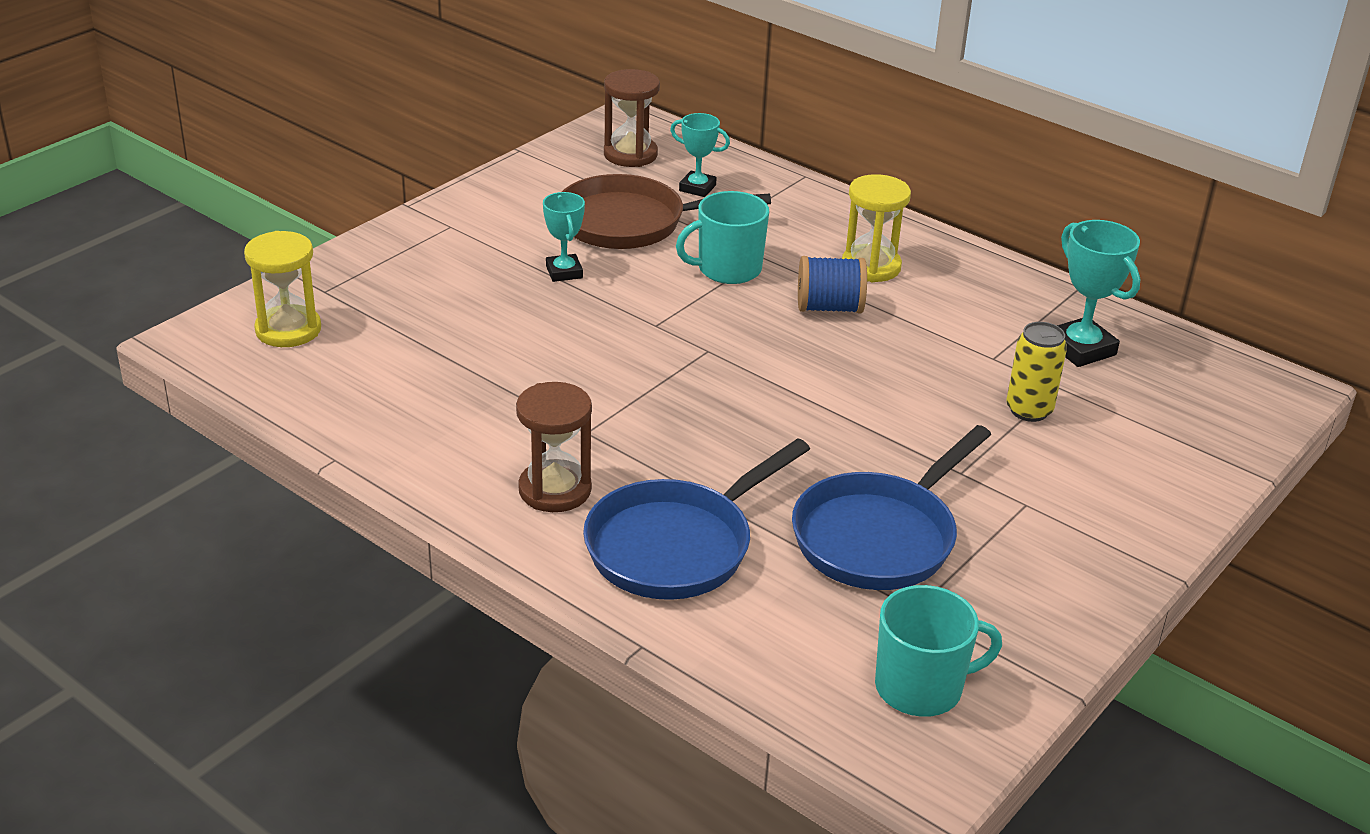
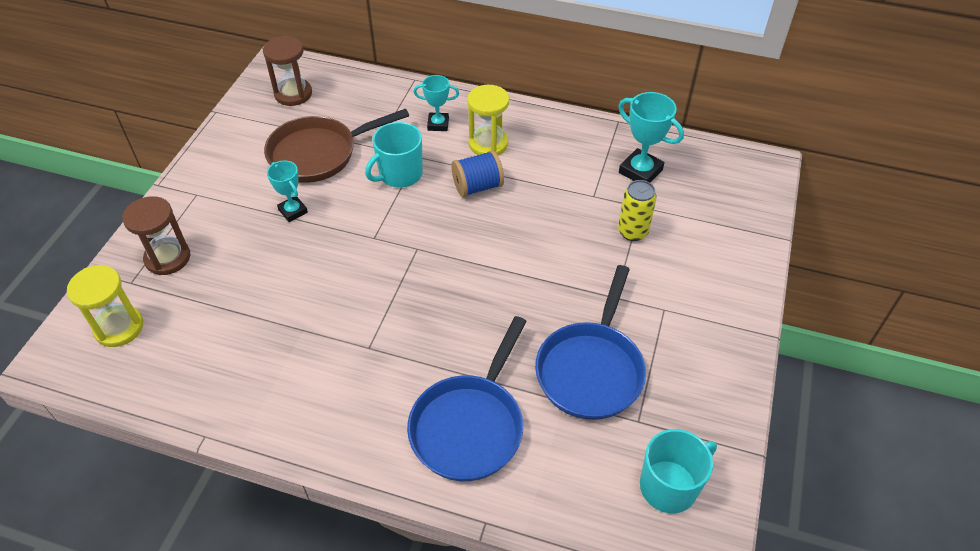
camera: 20 degrees left, 15 degrees up
(555, 490) = (369, 407): brown hourglass -> brown hourglass (168, 258)
(697, 188) = (350, 110): turquoise trophy -> turquoise trophy (438, 124)

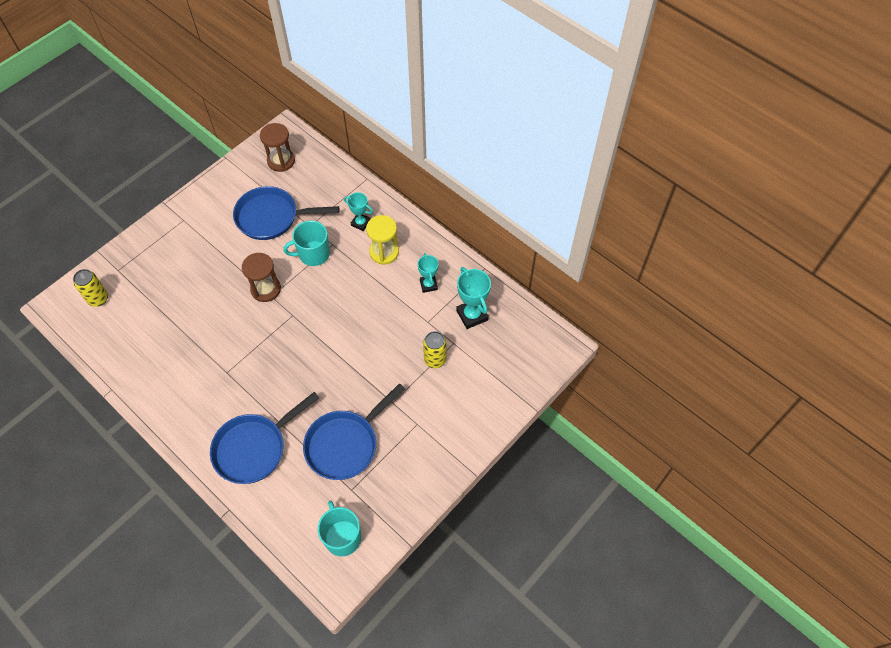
camera: 25 degrees right, 10 degrees up
(119, 327) = (98, 299): yellow hourglass -> yellow can
(168, 258) = (145, 261): brown hourglass -> brown hourglass (266, 289)
(293, 211) = (233, 256): turquoise trophy -> turquoise trophy (428, 285)
(318, 154) = (271, 217): brown pan -> blue pan
(477, 186) = (357, 284): blue spool -> none
(669, 486) = (342, 537): turquoise mug -> turquoise mug turned 105 degrees counterclockwise

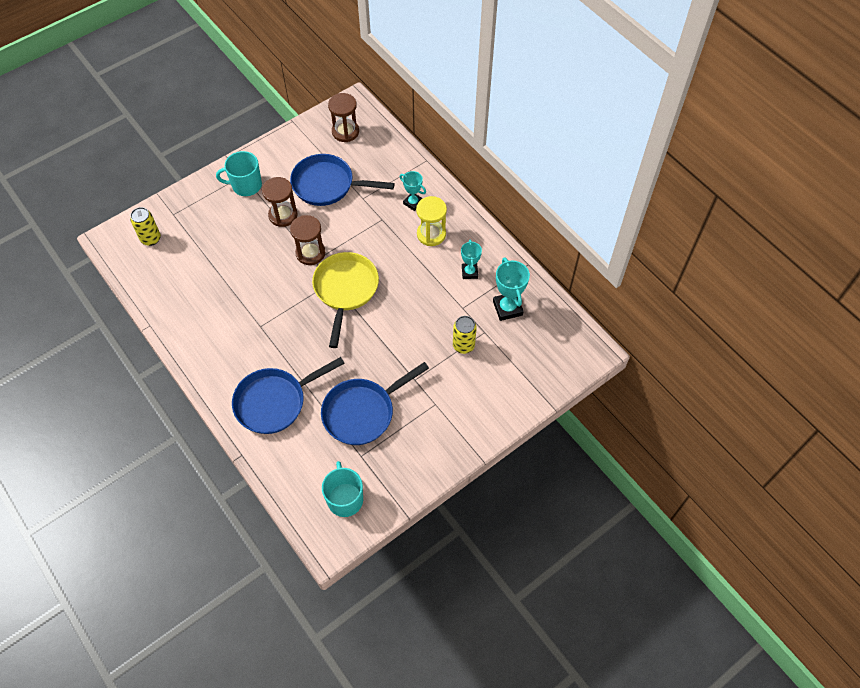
camera: 10 degrees right, 0 degrees up
(231, 254) = (283, 215): none -> brown hourglass
(307, 322) = (345, 290): none -> yellow pan
(313, 254) = (361, 226): turquoise mug -> turquoise mug (246, 185)

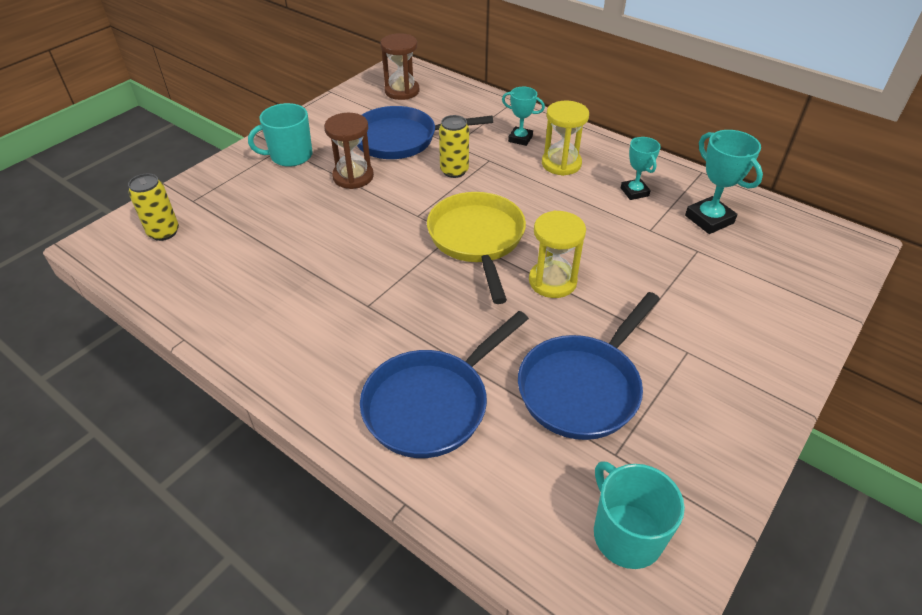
camera: 15 degrees left, 15 degrees down
(310, 253) = (408, 208): brown hourglass -> none
(379, 334) = (552, 281): none -> yellow hourglass
(463, 345) = (679, 271): yellow can -> yellow can (454, 171)

